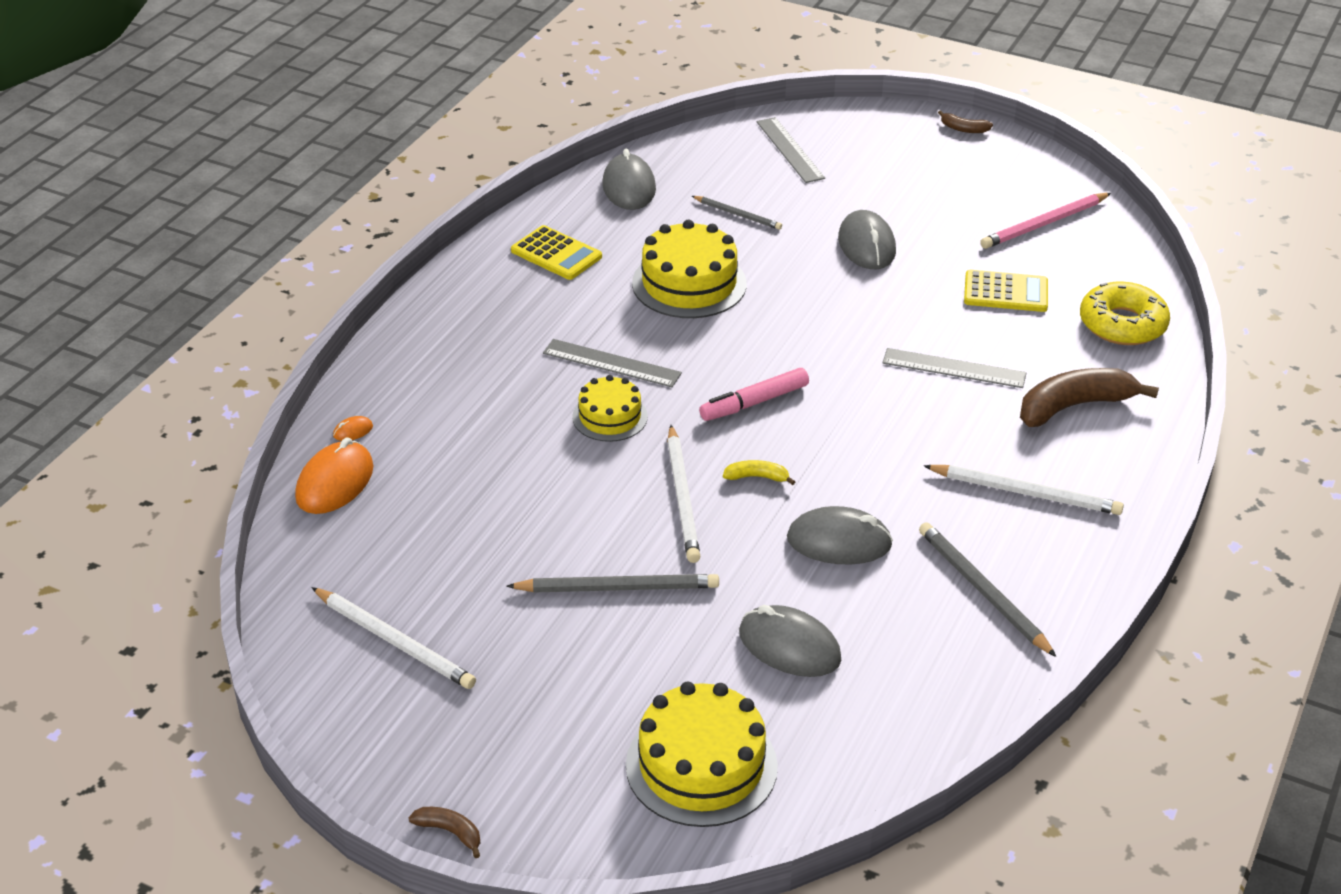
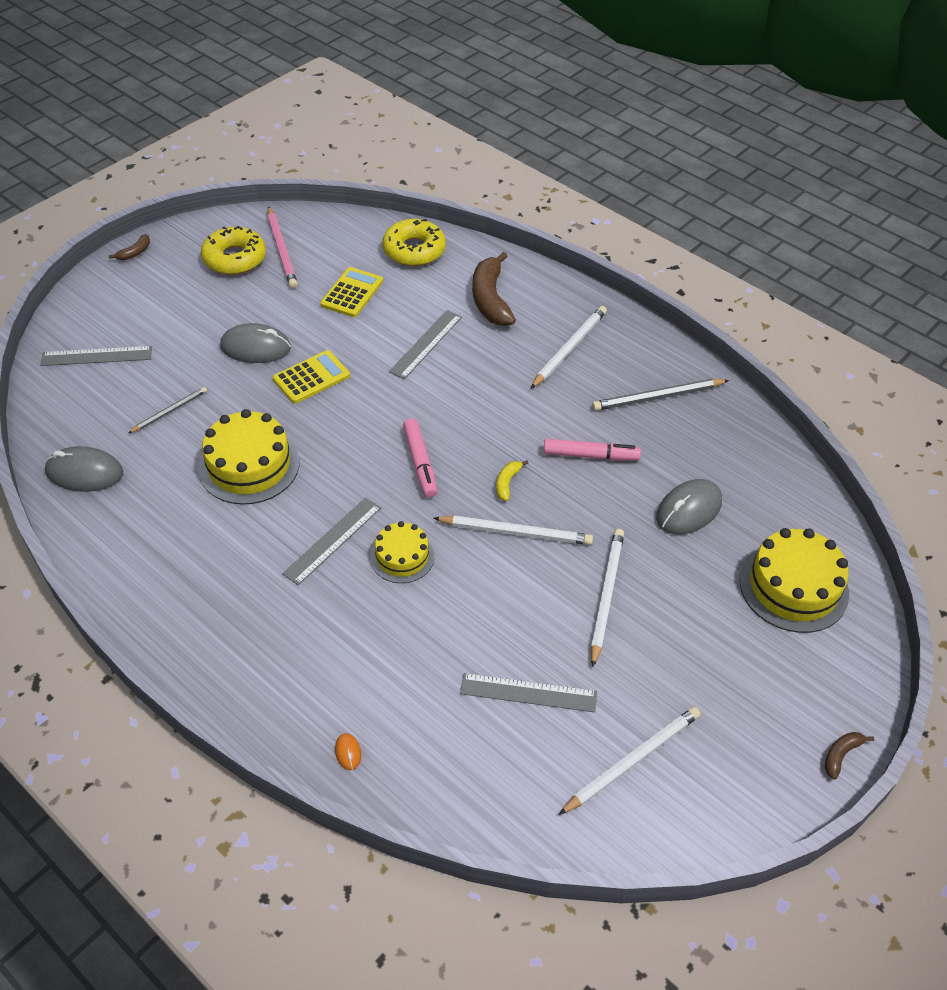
camera: 75 degrees left, 10 degrees up
(335, 482) = (416, 778): orange mouse -> none
(460, 545) = (528, 692): none -> grey ruler
(556, 254) = (157, 546): yellow calculator -> yellow calculator (311, 377)
(618, 588) = (606, 595): grey pencil -> white pencil
(839, 542) = (590, 455): grey mouse -> pink marker
(1004, 195) = (235, 258): none -> yellow donut

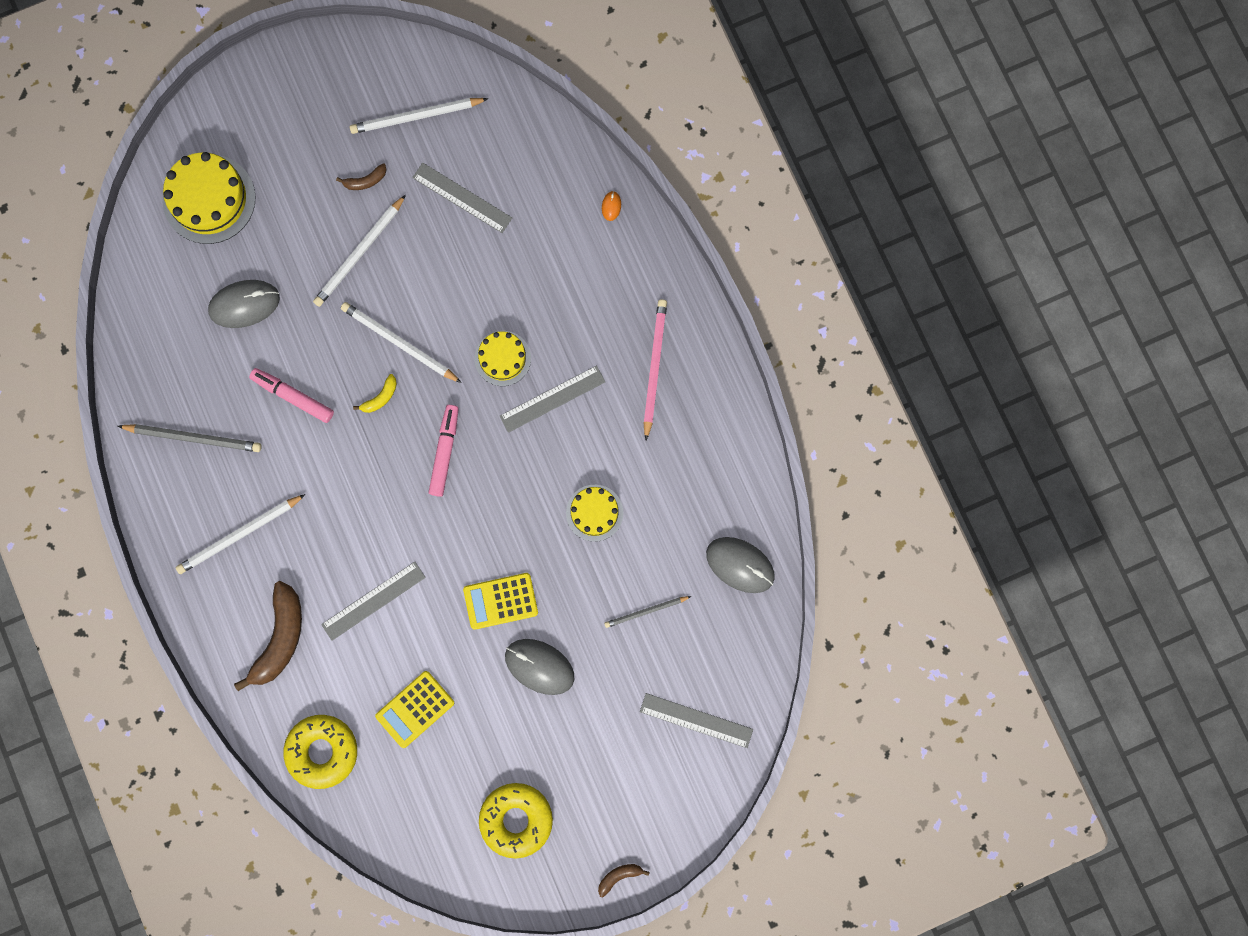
camera: 155 degrees left, 30 degrees up
(249, 465) = (594, 513): yellow cake -> yellow cake, size x0.60
(282, 250) = (461, 813): pink pencil -> pink pencil (654, 367)
(841, 755) = (270, 60): brown banana -> brown banana (365, 181)

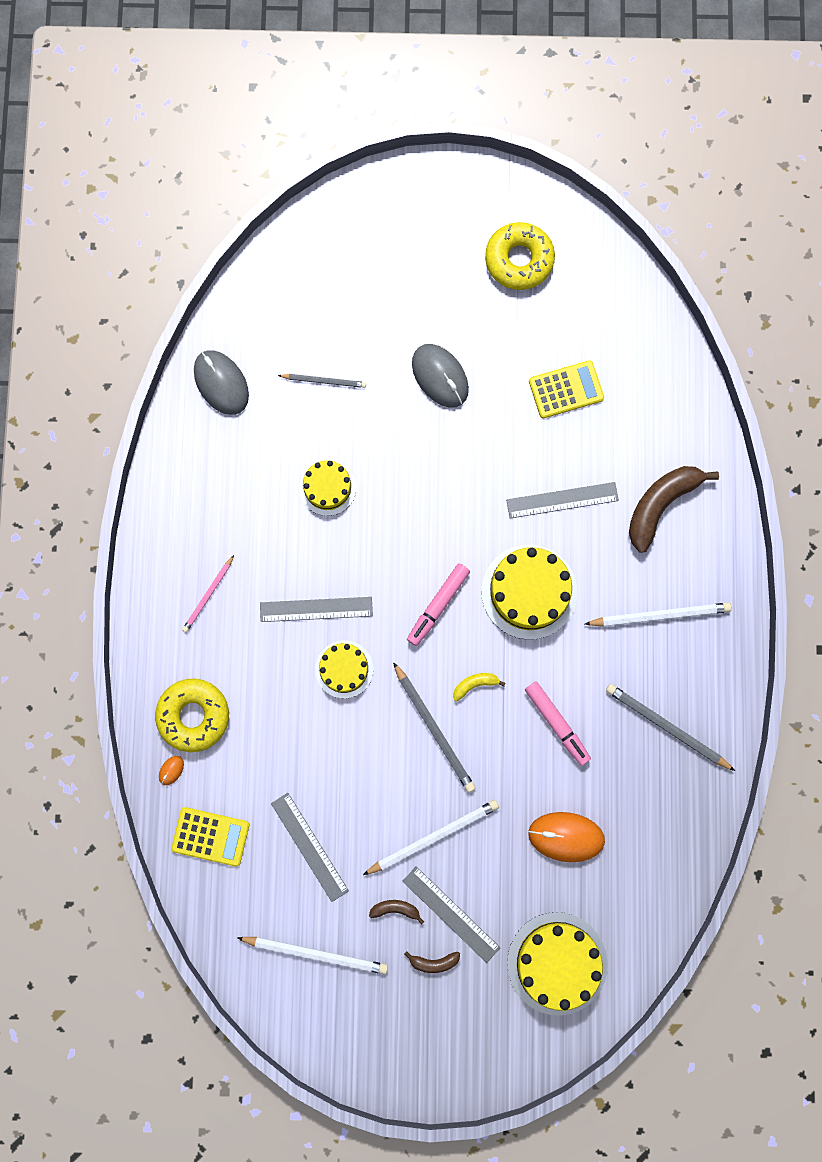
camera: 155 degrees left, 0 degrees up
(244, 304) = (566, 837): grey mouse -> orange mouse
(322, 751) = (663, 390): yellow donut -> yellow donut (193, 716)
(367, 502) = (529, 591): none -> yellow cake
(399, 343) = (434, 729): white pencil -> grey pencil
(500, 601) = (448, 448): yellow calculator -> yellow calculator (210, 836)
(619, 876) = (452, 177): brown banana -> brown banana (434, 962)
(654, 367) = (208, 595): pink pencil -> pink pencil, size x0.62
(696, 720) = (326, 271): grey ruler -> grey ruler (451, 914)

